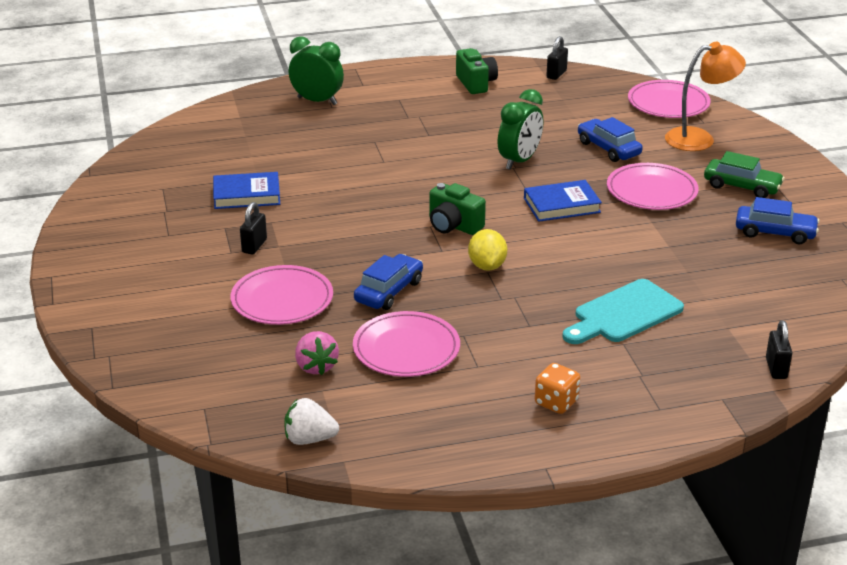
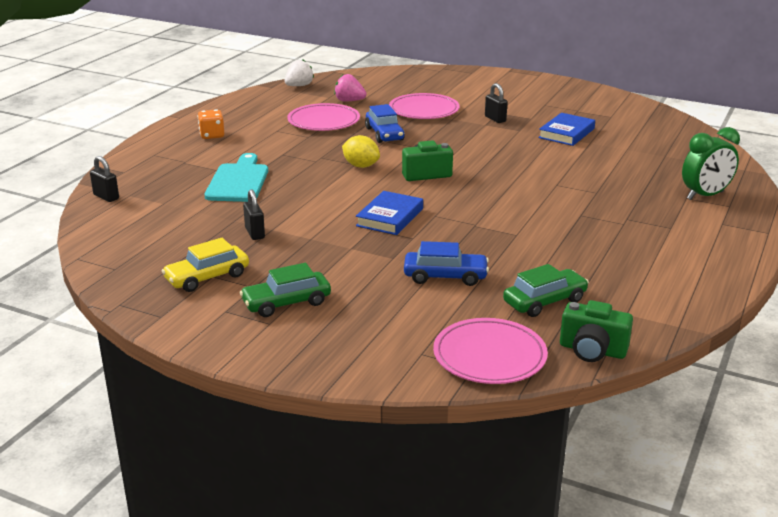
camera: 130 degrees right, 5 degrees down
(476, 83) = (667, 274): green camera -> green camera (592, 350)
(519, 161) = (482, 230): green clock -> none
(556, 74) = (642, 326): black padlock -> black padlock (255, 233)
(580, 108) = (544, 301): none -> green car
(651, 191) = (349, 260): pink plate -> none
(699, 138) = (394, 331): orange lamp -> none
(775, 232) = (207, 277): blue car -> yellow car

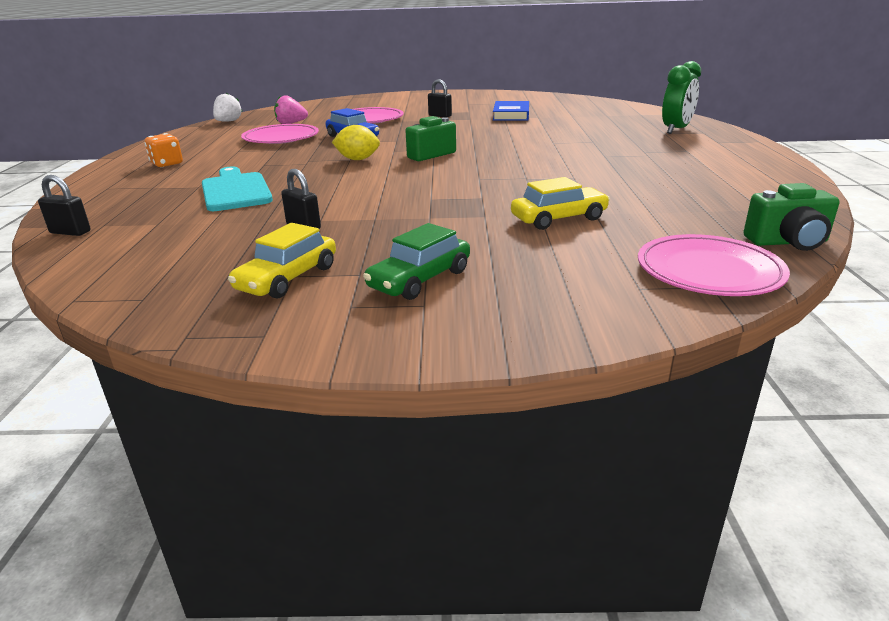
camera: 25 degrees left, 0 degrees up
(390, 217) = (437, 188): blue book -> none
(445, 276) = (559, 218): blue car -> yellow car
(544, 301) = (680, 216): green car -> none

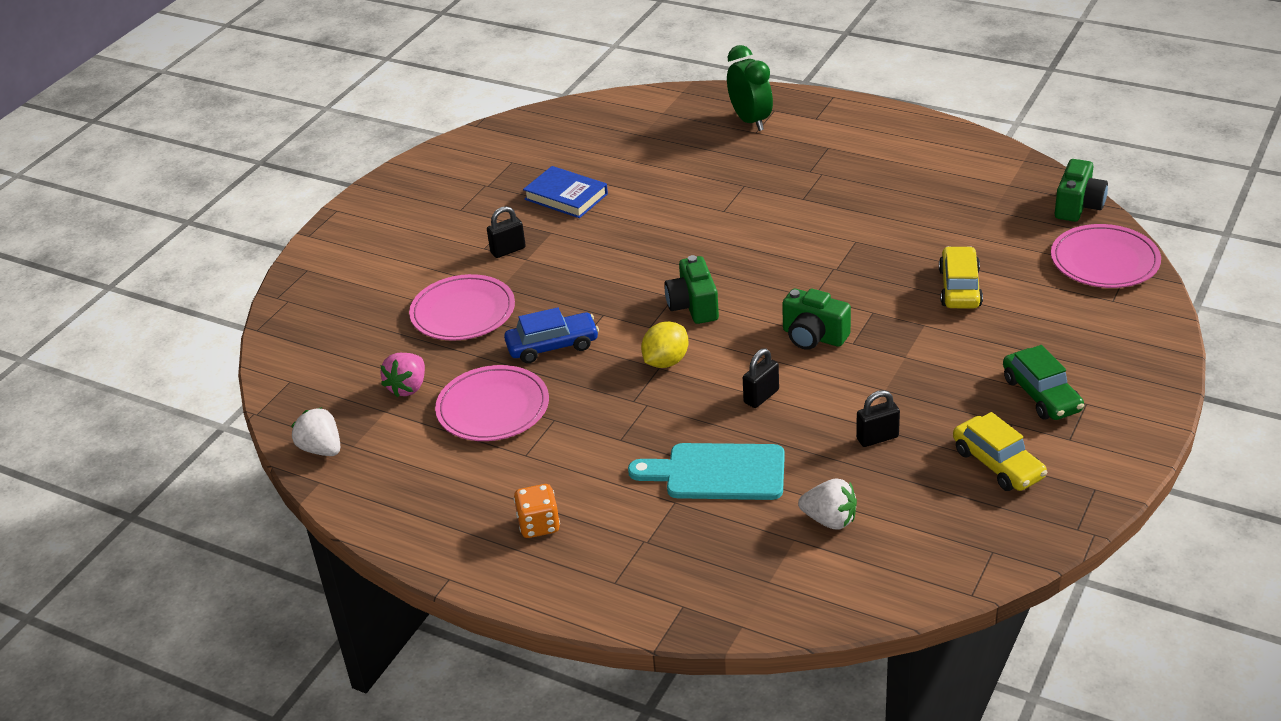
camera: 60 degrees left, 10 degrees up
(70, 232) = (777, 606): black padlock -> black padlock (761, 396)
(183, 230) = (830, 520): none -> white strawberry
(426, 187) = (813, 337): none -> green camera

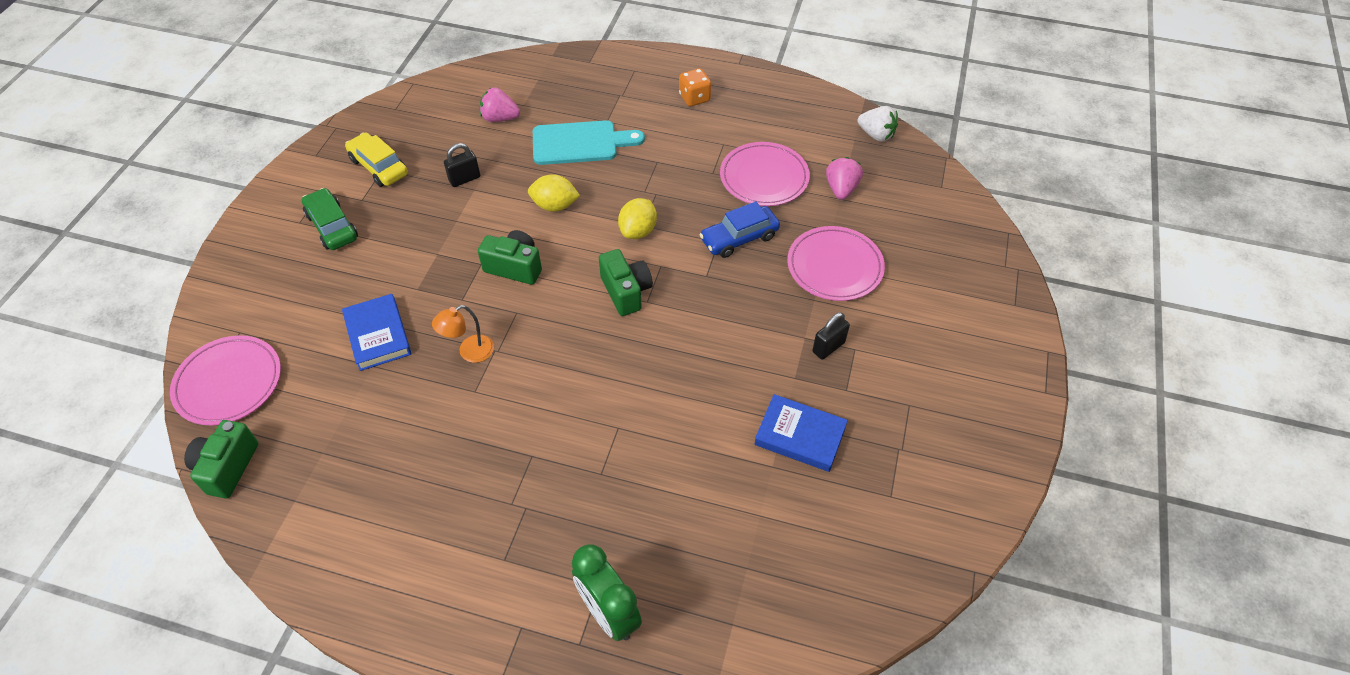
camera: 165 degrees right, 15 degrees up
(761, 396) = (555, 205): black padlock -> yellow lemon
(830, 520) = (500, 118): white strawberry -> pink strawberry
(862, 268) = (469, 352): none -> orange lamp
(960, 288) = (378, 335): yellow car -> blue book

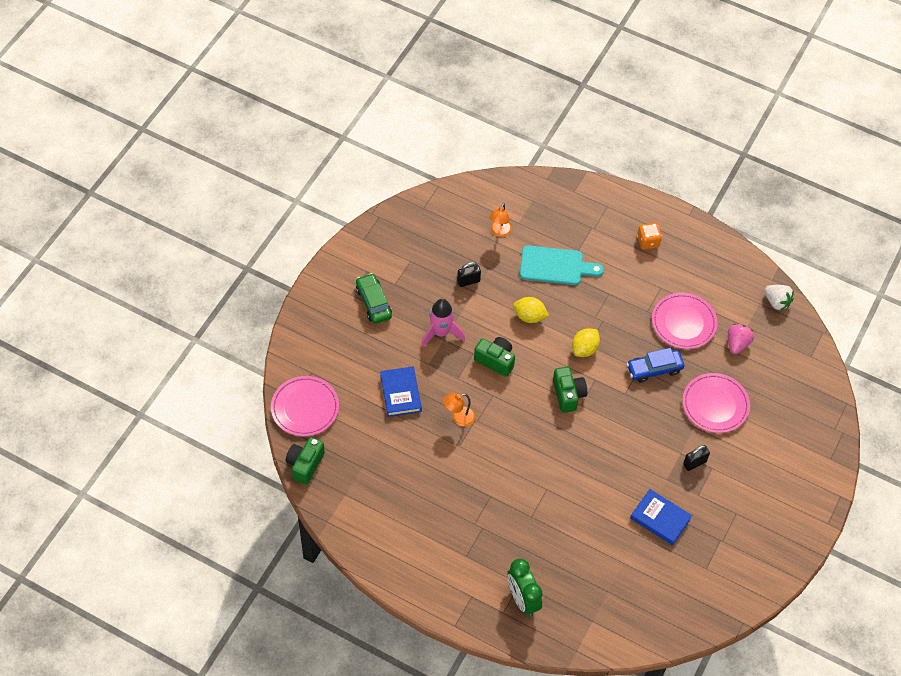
camera: 10 degrees right, 5 degrees up
(379, 167) = (408, 258): yellow car -> none
(432, 246) = (441, 333): none -> pink rocket
(500, 118) = (499, 232): pink strawberry -> orange lamp

